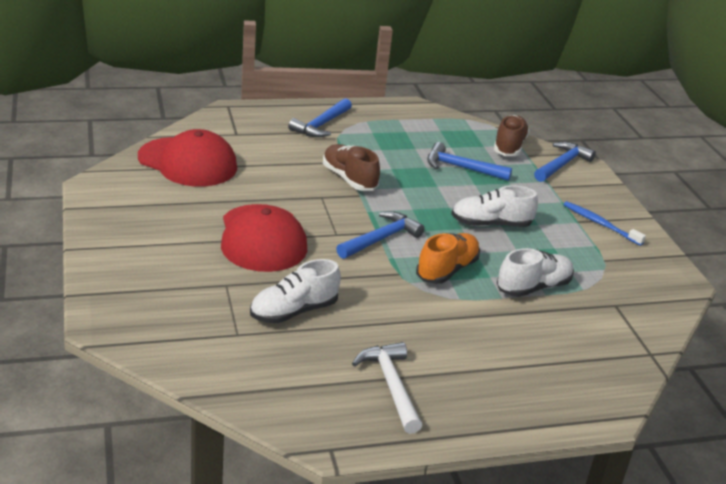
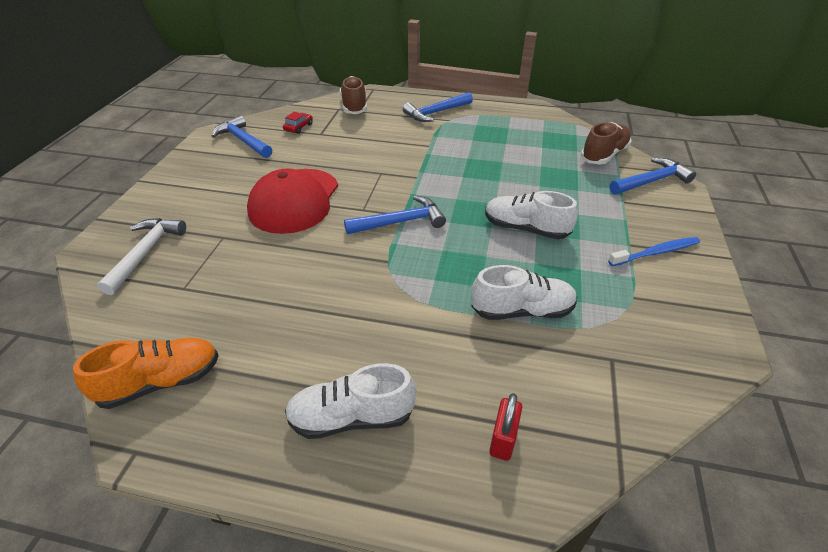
camera: 30 degrees right, 10 degrees up
(188, 162) = (298, 127): red cap -> red car
(294, 311) = (253, 277): white shoe -> white shoe (351, 417)
(349, 179) = (420, 161): brown shoe -> brown shoe (354, 106)
(391, 386) = (267, 390): white hammer -> white hammer (145, 253)
(447, 270) = (440, 268): orange shoe -> orange shoe (161, 382)
(461, 168) = (537, 168): blue hammer -> blue hammer (243, 140)
(580, 370) = (503, 439): none -> red padlock
(600, 224) = (656, 252): blue toothbrush -> blue toothbrush turned 90 degrees clockwise

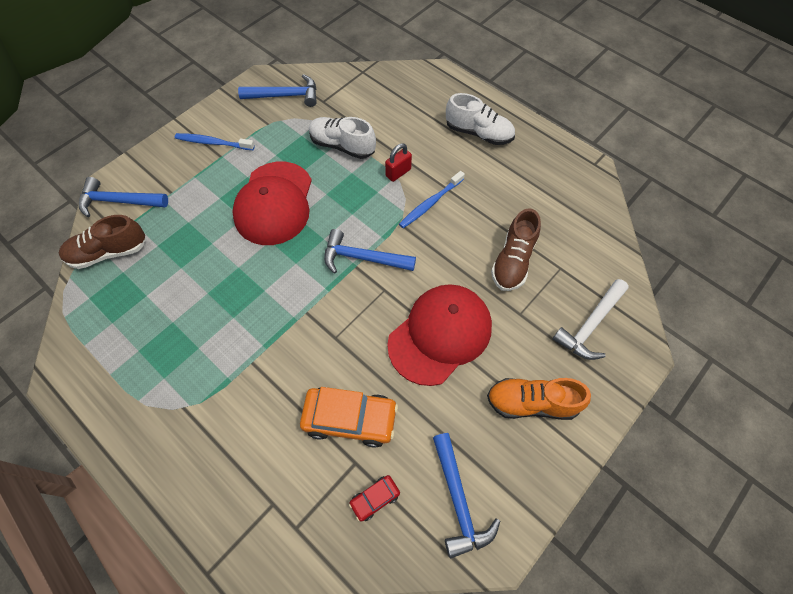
camera: 150 degrees left, 20 degrees up
(161, 382) = (580, 197): orange shoe -> orange shoe (532, 403)
(337, 146) = (350, 419): none -> orange car
(354, 106) = (270, 524): brown shoe -> brown shoe (513, 261)
(365, 292) = (430, 203): none -> blue toothbrush
(436, 113) = (182, 436): blue hammer -> blue hammer (285, 96)
(503, 439) = (411, 94): red padlock -> red padlock (398, 173)
(526, 229) = (274, 203): white shoe -> red cap

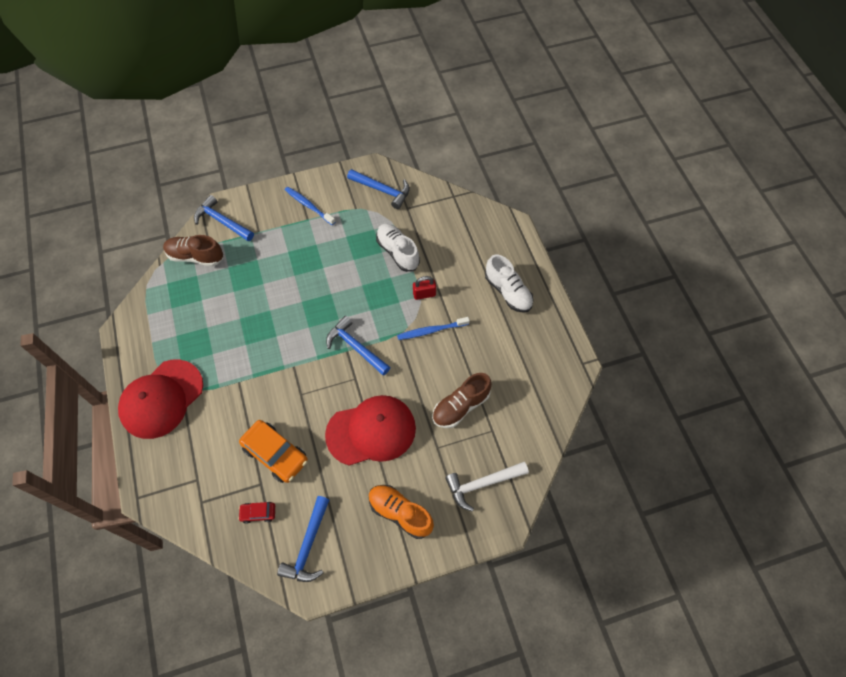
camera: 30 degrees right, 0 degrees up
(274, 203) = (322, 274): red cap -> red cap (161, 399)

